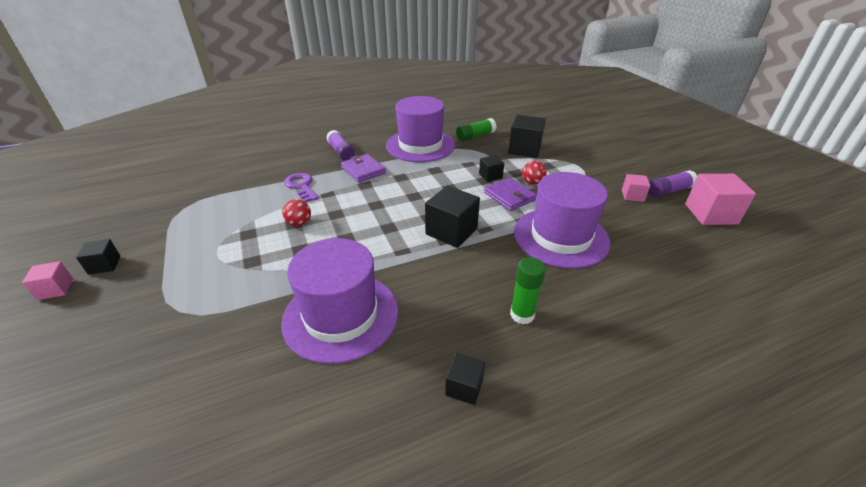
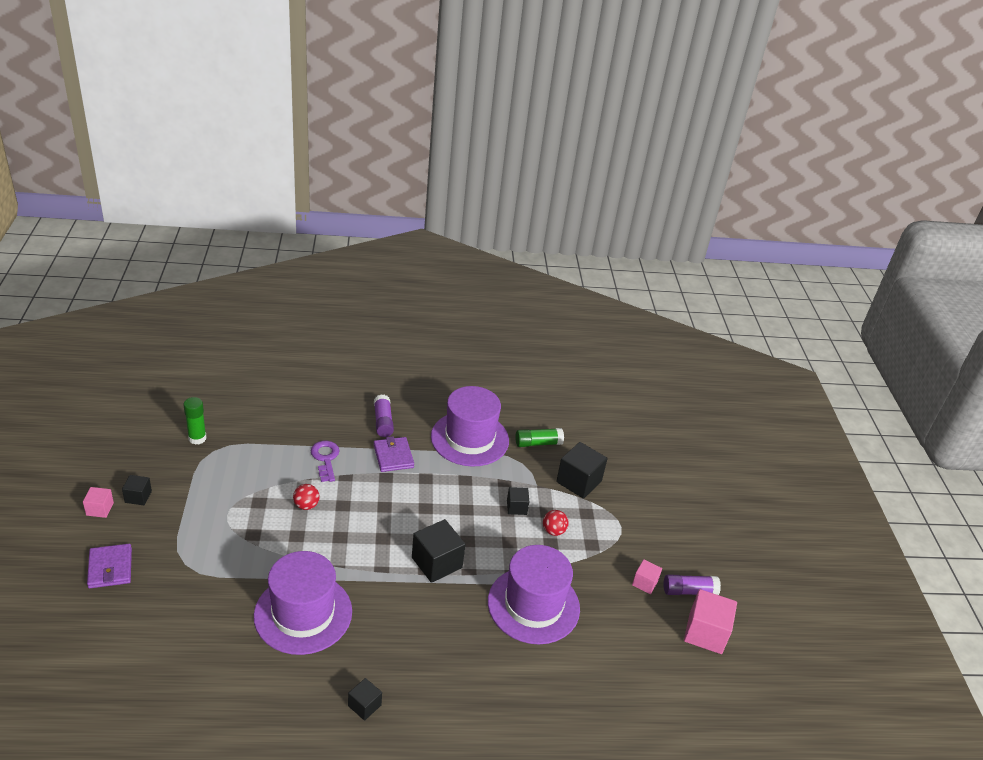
camera: 15 degrees right, 0 degrees up
(509, 196) = (518, 540): purple wallet -> purple wallet (110, 568)
(522, 315) = (445, 666): green glue stick -> green glue stick (197, 438)

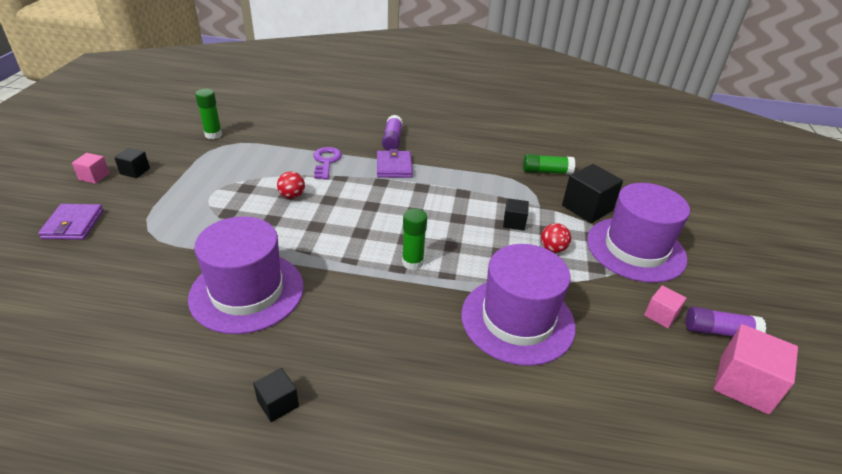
camera: 15 degrees right, 0 degrees up
(436, 563) = (412, 262): black cube -> green glue stick
(469, 438) = (475, 161): purple hat -> purple hat (635, 249)

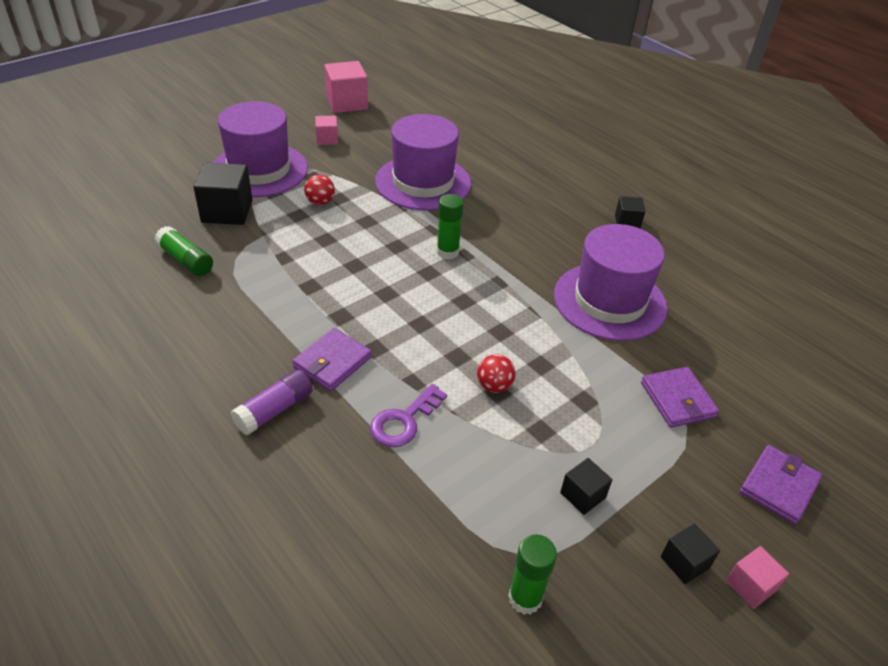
camera: 140 degrees left, 5 degrees up
(159, 243) = (677, 400): none -> purple wallet
(514, 222) = (313, 235): black cube -> black cube (583, 495)
(719, 332) = (310, 118): purple glue stick -> none

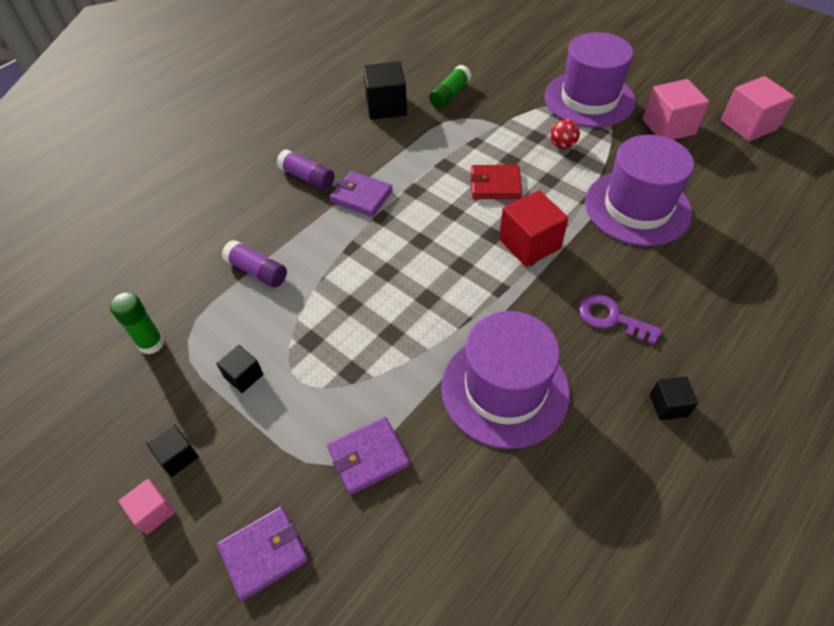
camera: 85 degrees right, 10 degrees up
(227, 211) = (520, 97): black cube -> black cube (386, 106)
(327, 139) = (668, 127): pink cube -> pink cube, size x1.81
(358, 256) = (495, 185): none -> red wallet
(404, 421) = (308, 249): purple key -> purple key (611, 318)
(427, 475) = (257, 271): none -> purple glue stick
(447, 252) = (529, 244): green glue stick -> red cube
(494, 386) = (357, 301): red ball -> none
(779, 486) = (264, 553): purple wallet -> purple wallet turned 60 degrees counterclockwise

